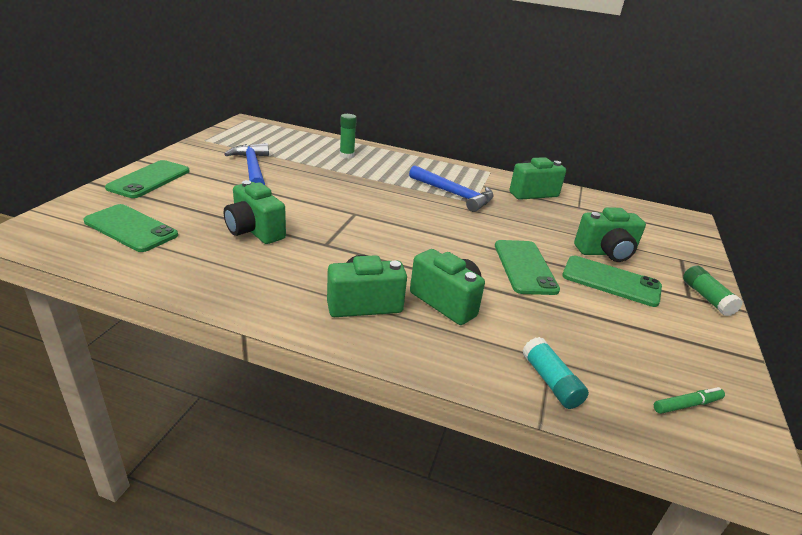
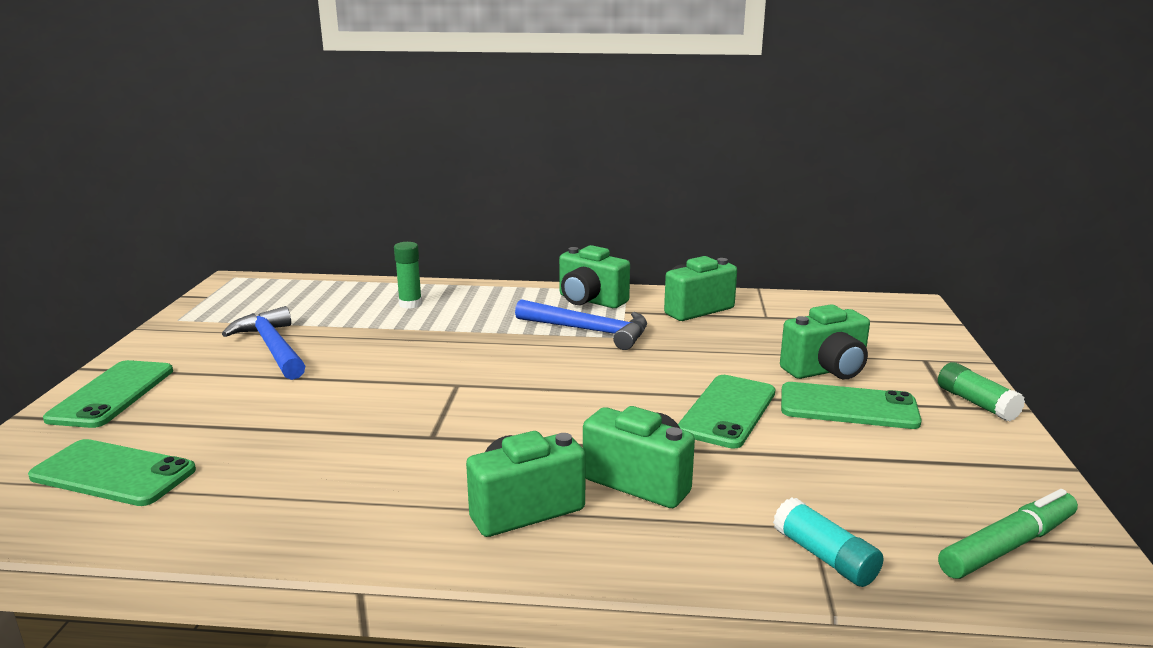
camera: 10 degrees left, 10 degrees down
(254, 231) = (315, 439): green camera -> green camera (590, 301)
(524, 267) = (727, 411): green phone -> green phone turned 45 degrees clockwise
(687, 405) = (1007, 546): green marker -> green marker, size x1.70

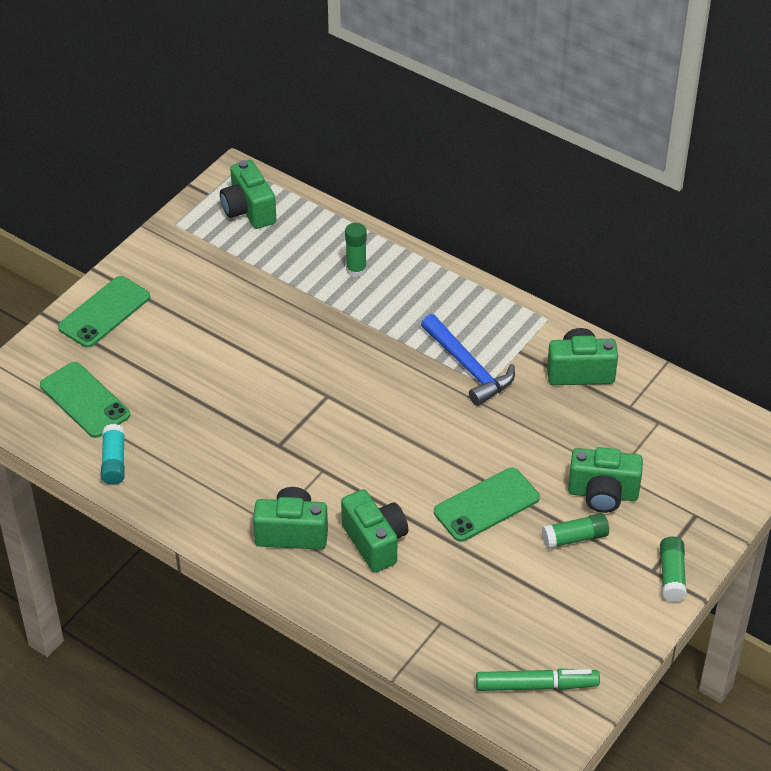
camera: 30 degrees right, 25 degrees up
(272, 348) = (225, 294): blue hammer -> none
(590, 301) = (503, 323): green camera -> green camera (248, 210)
(824, 557) = (426, 643): turquoise glue stick -> turquoise glue stick (114, 461)
(848, 407) = (575, 538): green phone -> green glue stick

